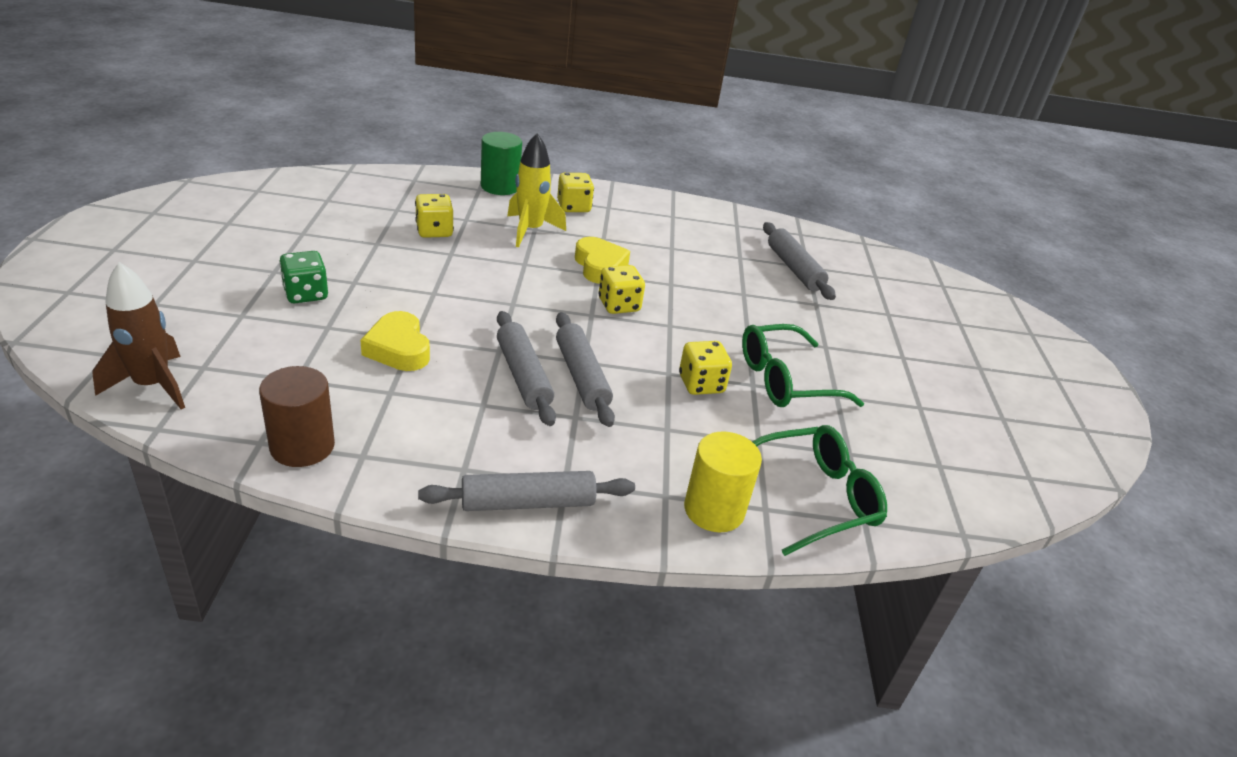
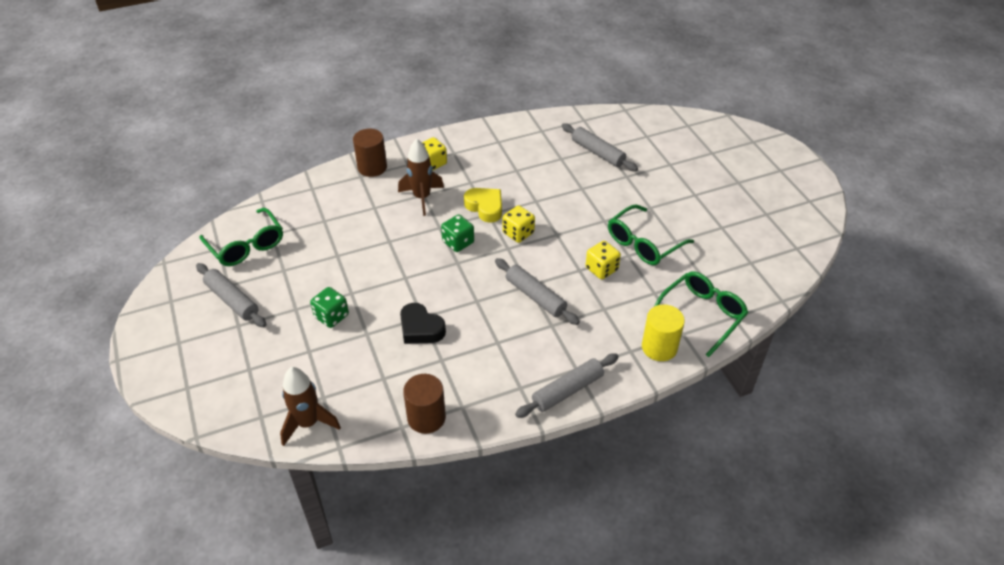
camera: 20 degrees left, 10 degrees up
(288, 199) = (246, 246): none -> green glasses
(398, 349) = (420, 328): yellow heart -> black heart
(434, 231) = (363, 227): yellow dice -> none
(500, 186) = (372, 167): green cylinder -> brown cylinder
(523, 376) = (504, 312): grey rolling pin -> grey rolling pin (232, 300)
(530, 231) = (422, 198): yellow rocket -> brown rocket
(533, 285) = (458, 242): none -> green dice

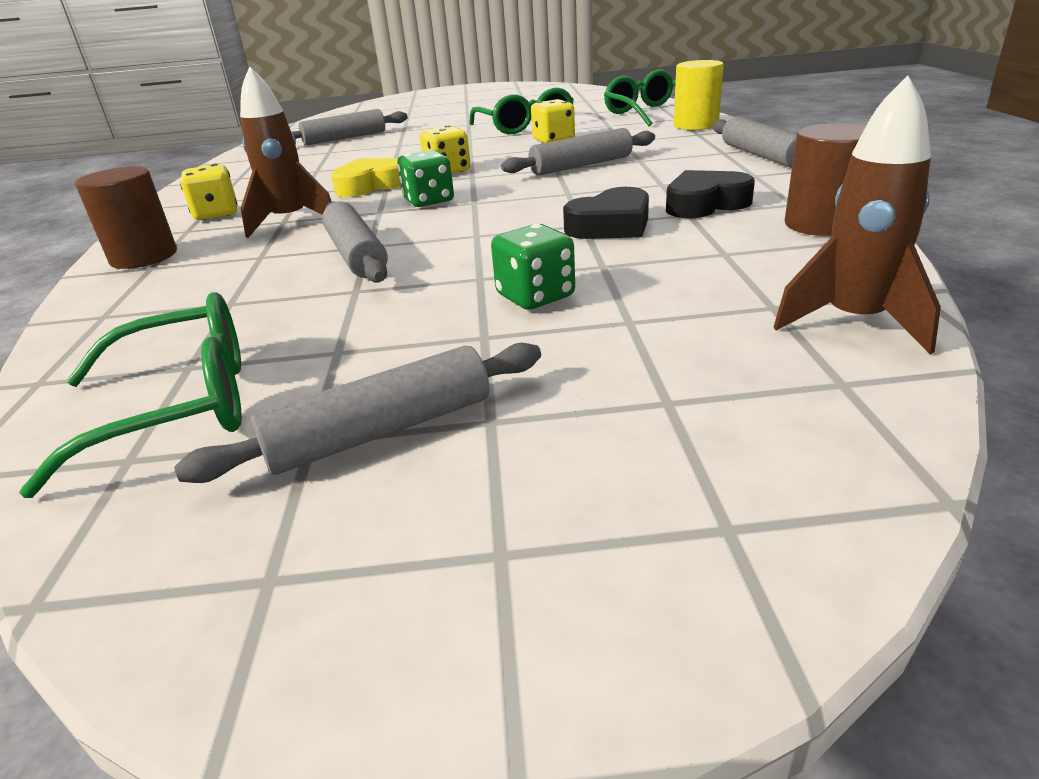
camera: 70 degrees left, 15 degrees down
(376, 241) = (356, 255): none -> grey rolling pin
(458, 365) = (705, 204): none -> black heart

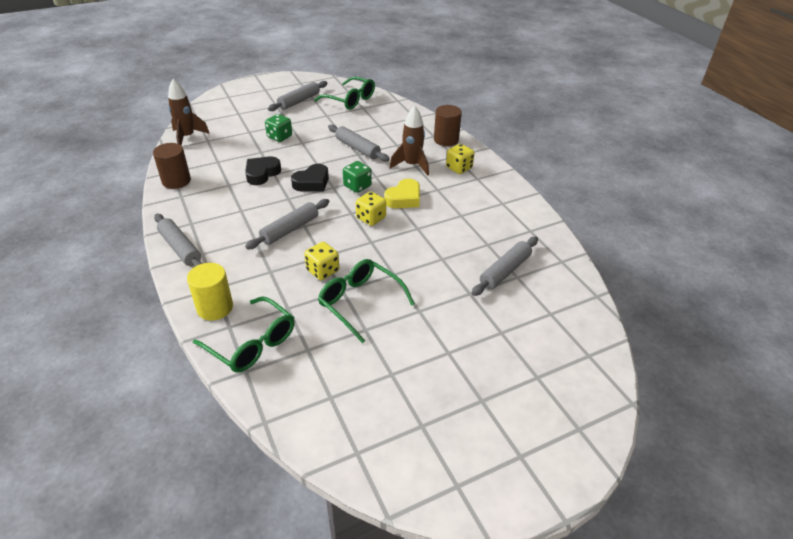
camera: 155 degrees right, 10 degrees up
(183, 406) = (350, 100): green glasses -> green glasses turned 105 degrees counterclockwise
(705, 204) = (221, 192): black heart -> black heart (312, 182)

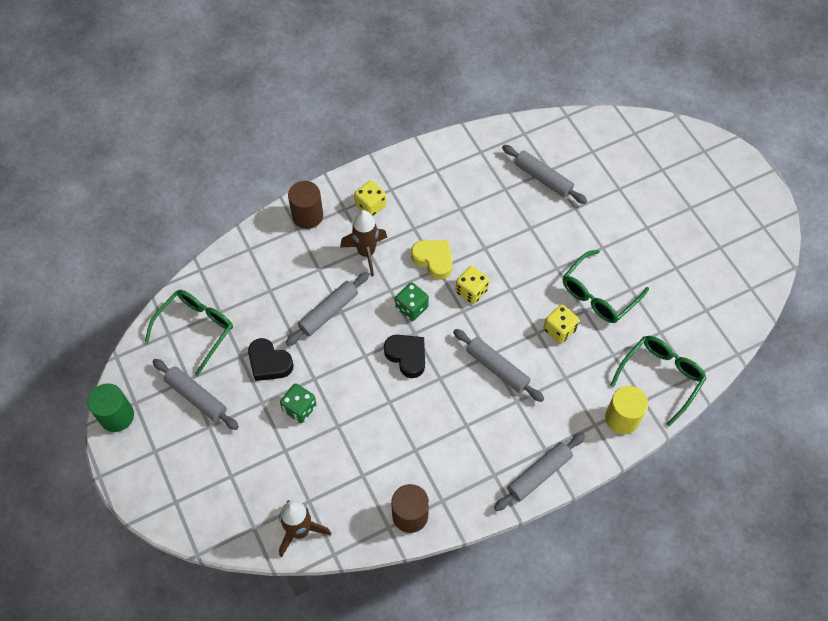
camera: 90 degrees left, 20 degrees up
(262, 173) = (389, 415): black heart -> black heart (269, 363)
(293, 78) = (117, 416): none -> green cylinder

